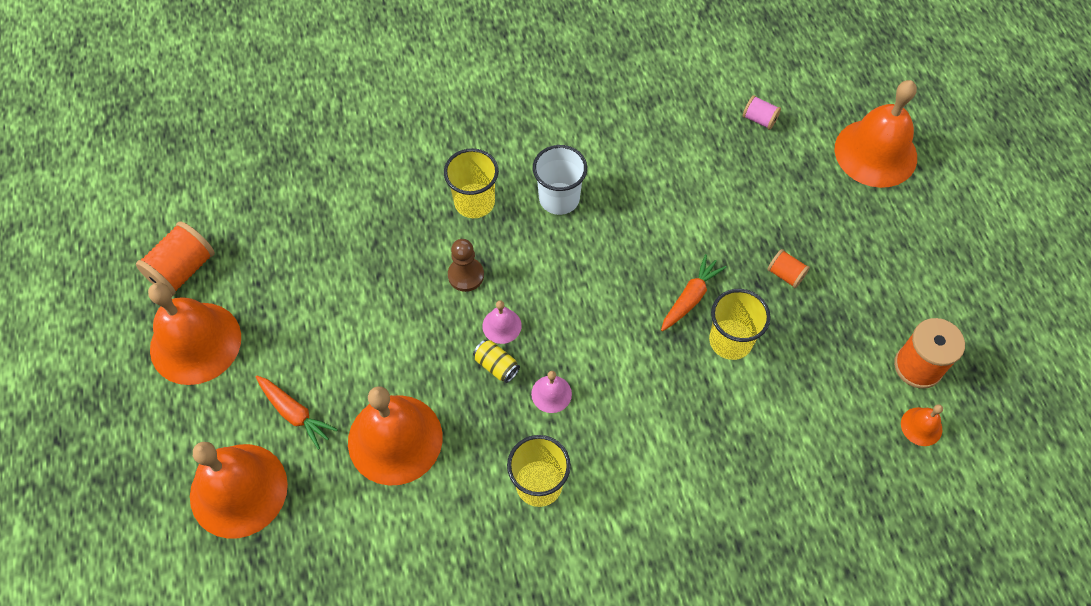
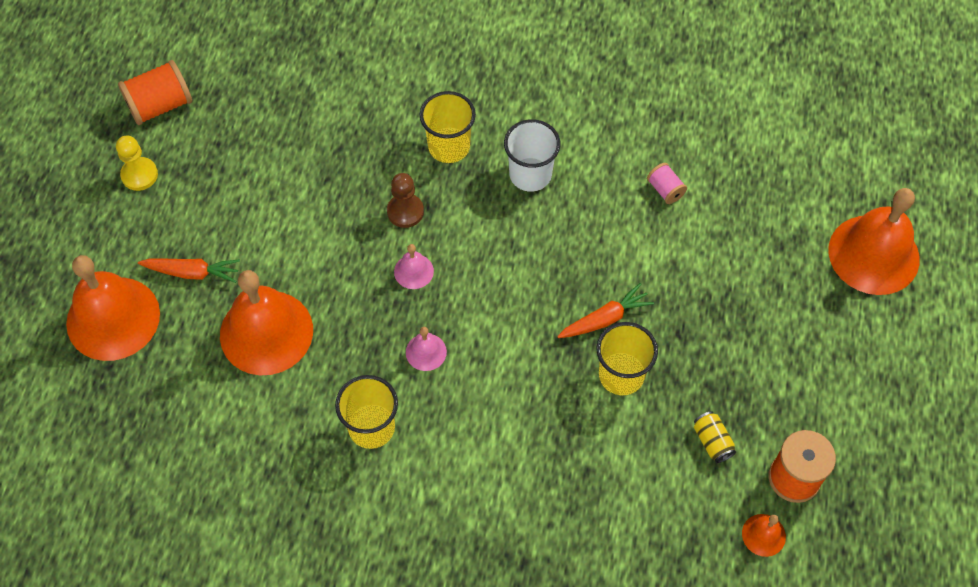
camera: 25 degrees right, 0 degrees up
(195, 343) = (139, 175): orange bell -> yellow pawn
(295, 413) = (192, 272): orange carrot -> orange carrot turned 60 degrees counterclockwise
(496, 366) = (389, 305): yellow can -> yellow can (712, 441)
(759, 119) = (771, 175): pink spool -> pink spool (665, 190)
(785, 274) = (711, 335): orange spool -> none

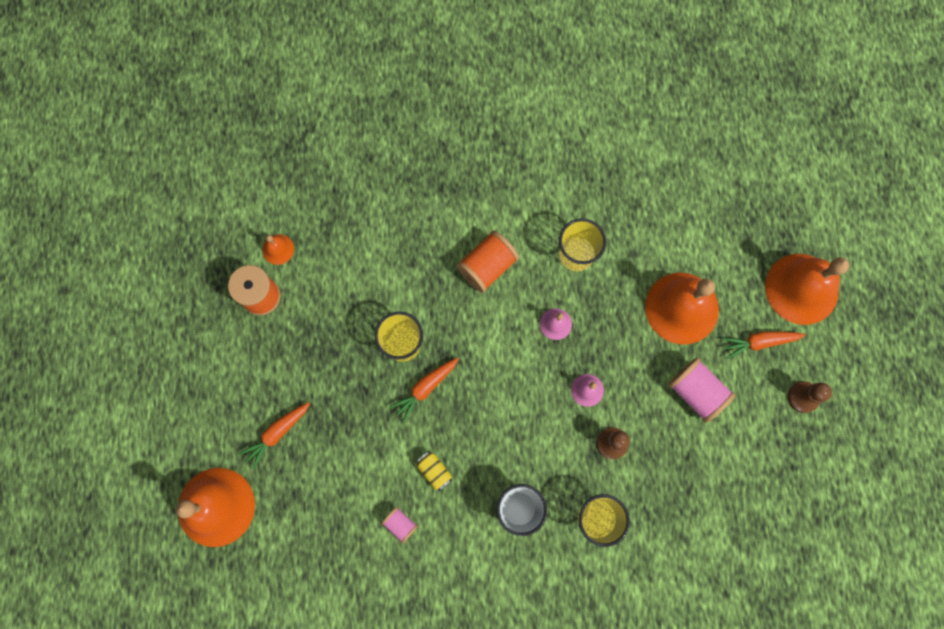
camera: 165 degrees right, 15 degrees up
(139, 175) = (843, 419): yellow pawn -> none
(160, 105) = (859, 492): orange spool -> orange spool (487, 266)
(172, 206) = (803, 397): none -> brown pawn
(289, 239) = (696, 392): none -> pink spool
(712, 441) = (325, 309): yellow can -> yellow can (434, 471)
(793, 313) = (277, 433): none -> orange carrot

